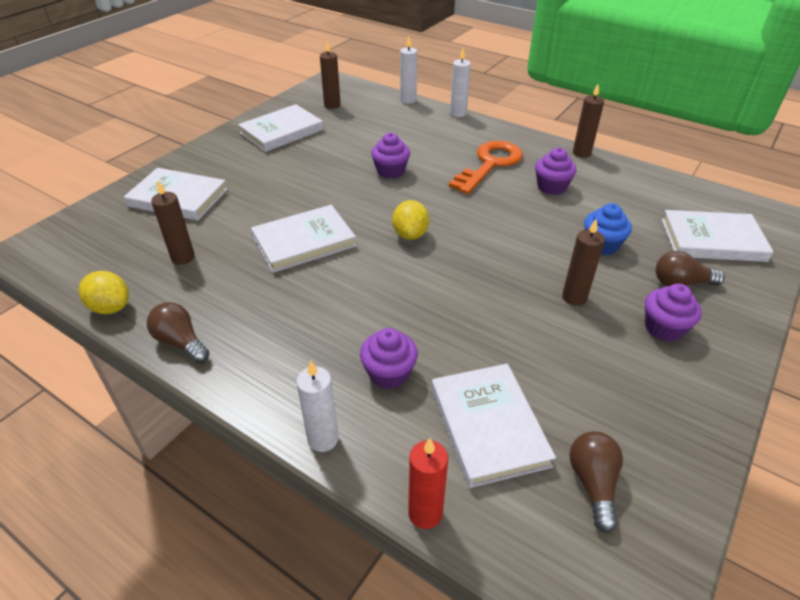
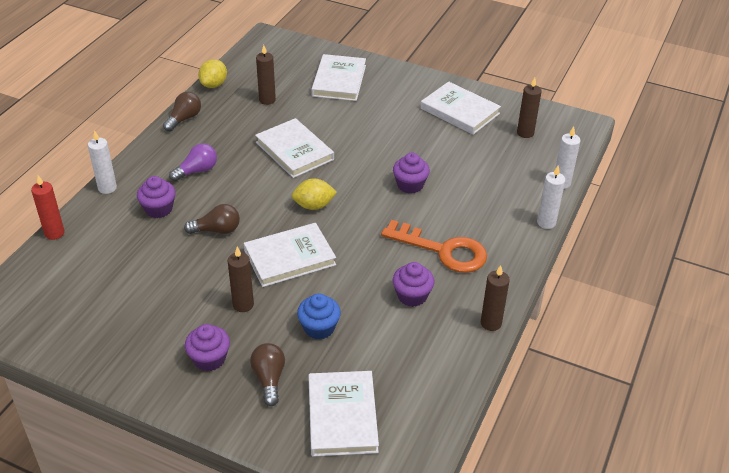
camera: 80 degrees right, 0 degrees up
(314, 331) = (197, 171): none -> purple light bulb
(488, 426) = (113, 257): white book -> white book (289, 258)
(593, 483) = (67, 305): brown light bulb -> brown light bulb (217, 230)

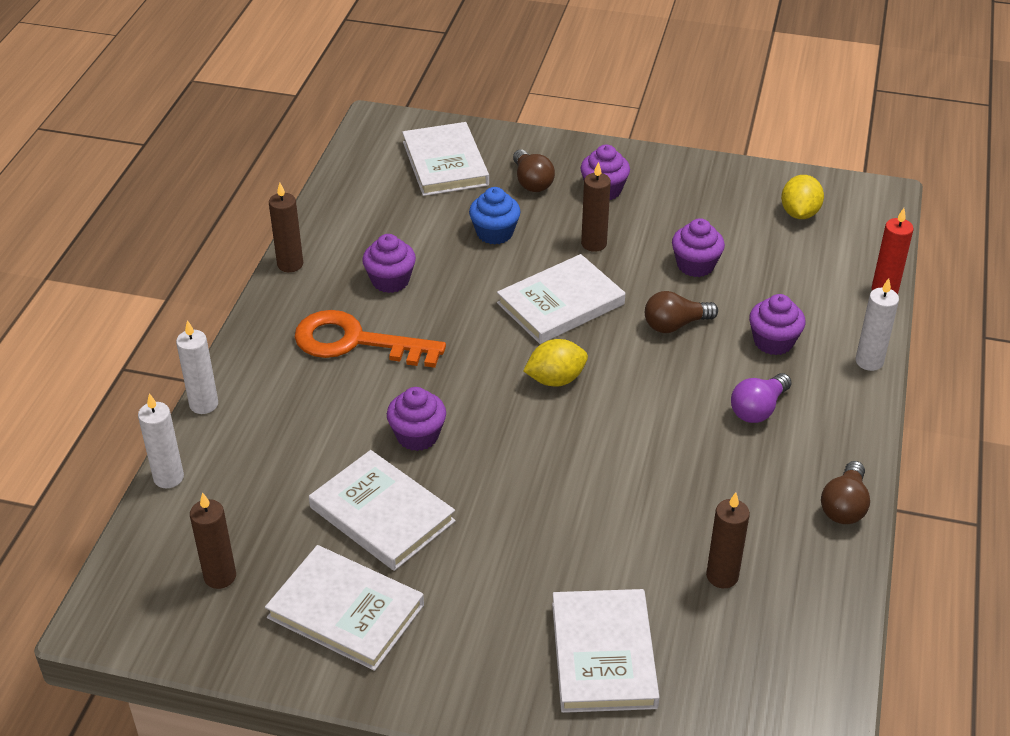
camera: 170 degrees right, 0 degrees up
(175, 273) = (695, 265): none -> purple cupcake
(214, 85) = (843, 598): yellow lemon -> yellow lemon (799, 213)
(294, 151) = (623, 470): white book -> white book (382, 514)

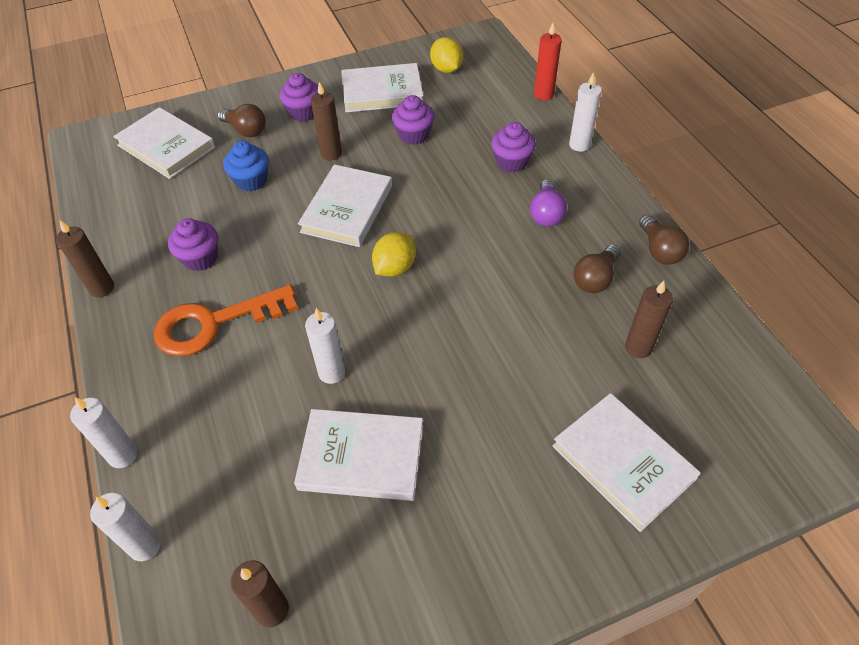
camera: 35 degrees left, 10 degrees up
(346, 611) = (407, 564): white book -> white book (382, 91)
(417, 436) = (332, 372): purple cupcake -> white candle
(675, 325) = (439, 183): brown light bulb -> brown light bulb (595, 279)

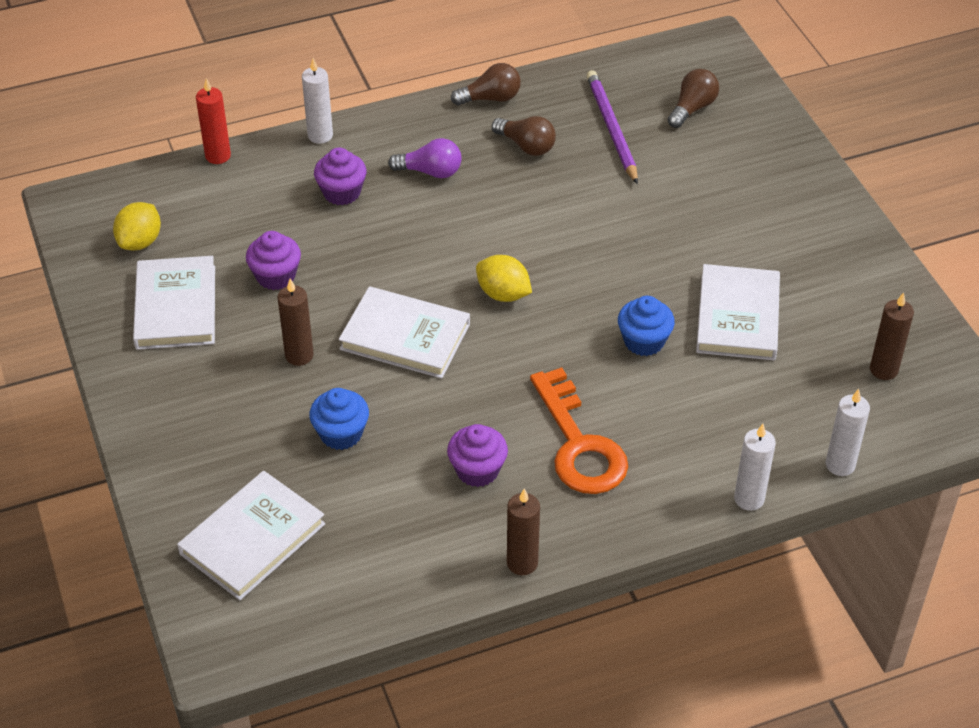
camera: 90 degrees left, 5 degrees down
(246, 130) = (232, 450): brown light bulb -> brown light bulb (692, 108)
(303, 112) = (204, 388): purple cupcake -> none
(332, 372) = (644, 341): white candle -> blue cupcake
(446, 69) = (140, 242): yellow lemon -> yellow lemon turned 45 degrees counterclockwise
(623, 462) = (730, 153): white book -> none
(638, 347) = (611, 128): brown candle -> purple pencil

